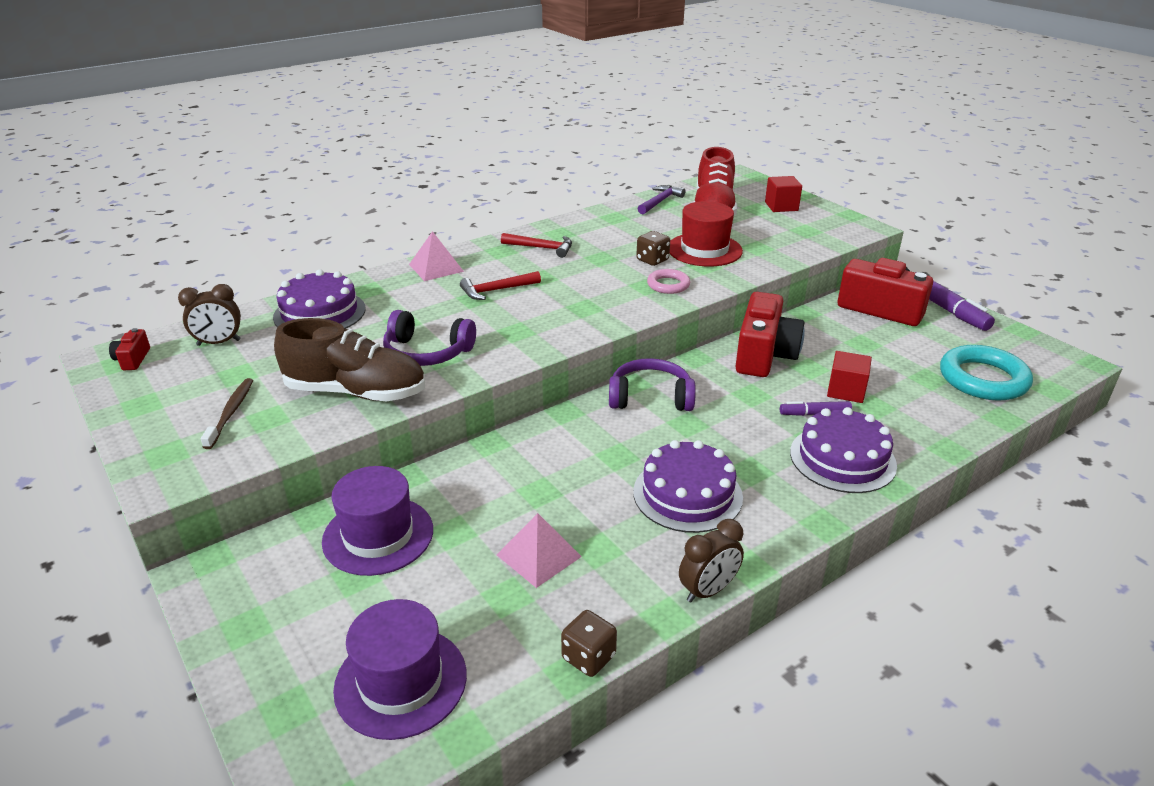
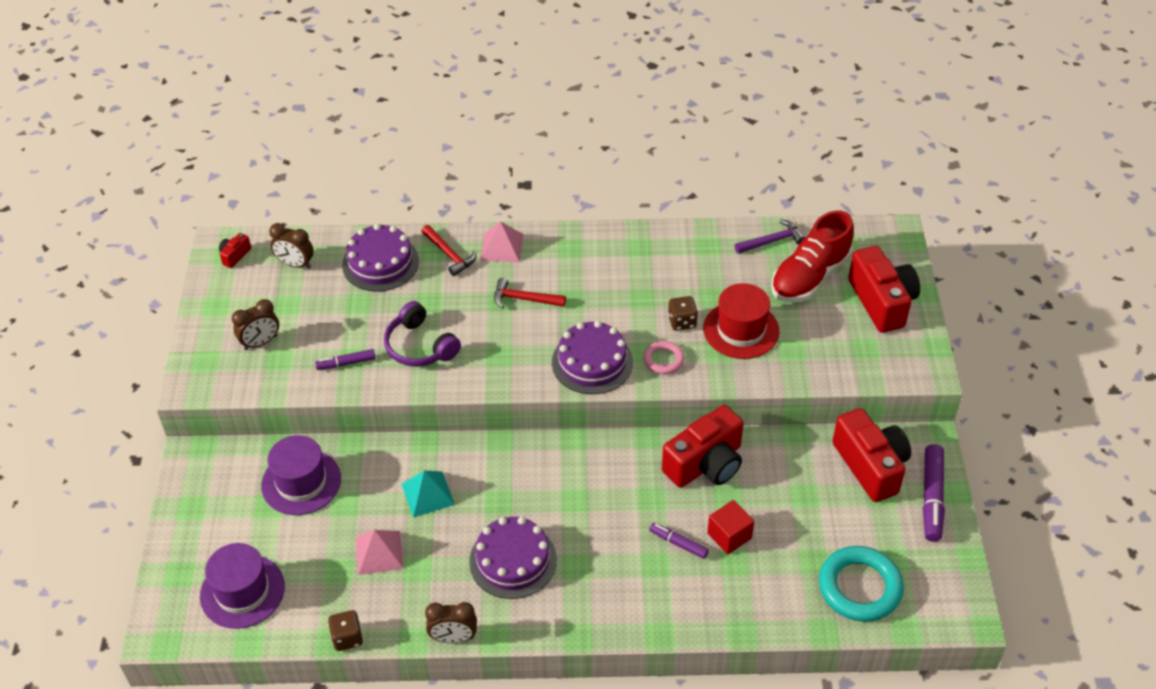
camera: 35 degrees right, 15 degrees up
(230, 413) = (260, 342): brown toothbrush -> brown clock
(356, 392) = (346, 363): brown shoe -> purple marker
(538, 482) = (427, 494): none -> turquoise pyramid
(542, 248) = (606, 261): red hammer -> red hammer (449, 255)
(650, 397) = (572, 460): purple headphones -> none
(781, 206) = (882, 302): red cube -> red camera
(842, 458) = (651, 594): purple cake -> purple cake (592, 362)

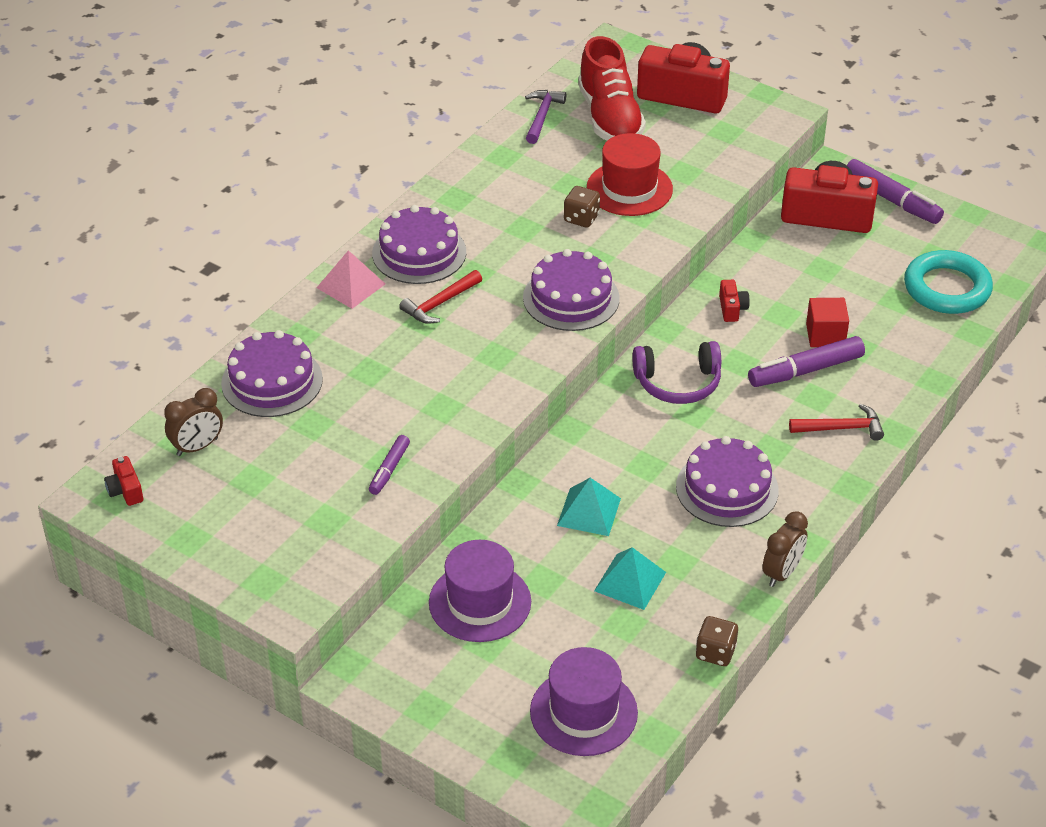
camera: 55 degrees left, 5 degrees down
(260, 342) = (286, 524): brown clock -> none
(379, 552) = (630, 581): pink pyramid -> turquoise pyramid
(420, 346) = (424, 405): purple headphones -> purple headphones (678, 383)
(449, 255) = (319, 326): red hammer -> red hammer (841, 428)
(565, 260) = (419, 253): none -> purple cake
(663, 360) = (616, 252): pink ring -> none
(678, 543) = (805, 371): purple marker -> purple marker, size x1.75
(705, 464) = (732, 309): red camera -> red camera, size x0.43

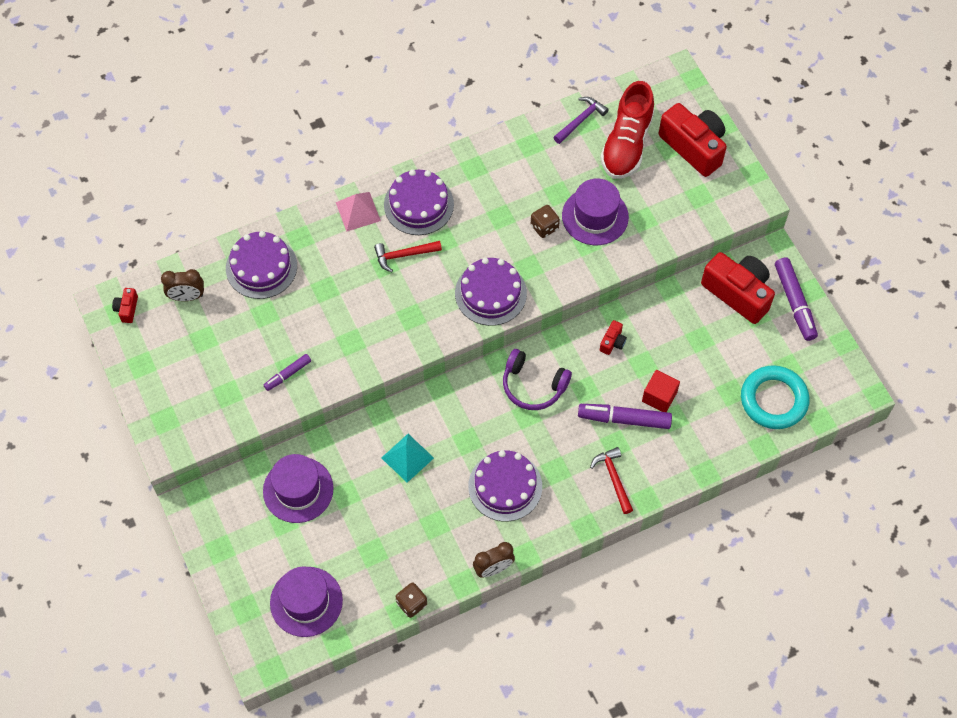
camera: 30 degrees right, 20 degrees up
(629, 189) = (595, 216): red hat -> purple hat
(630, 581) = (396, 523): turquoise pyramid -> none
(841, 428) = (613, 478): red hammer -> red hammer turned 135 degrees counterclockwise

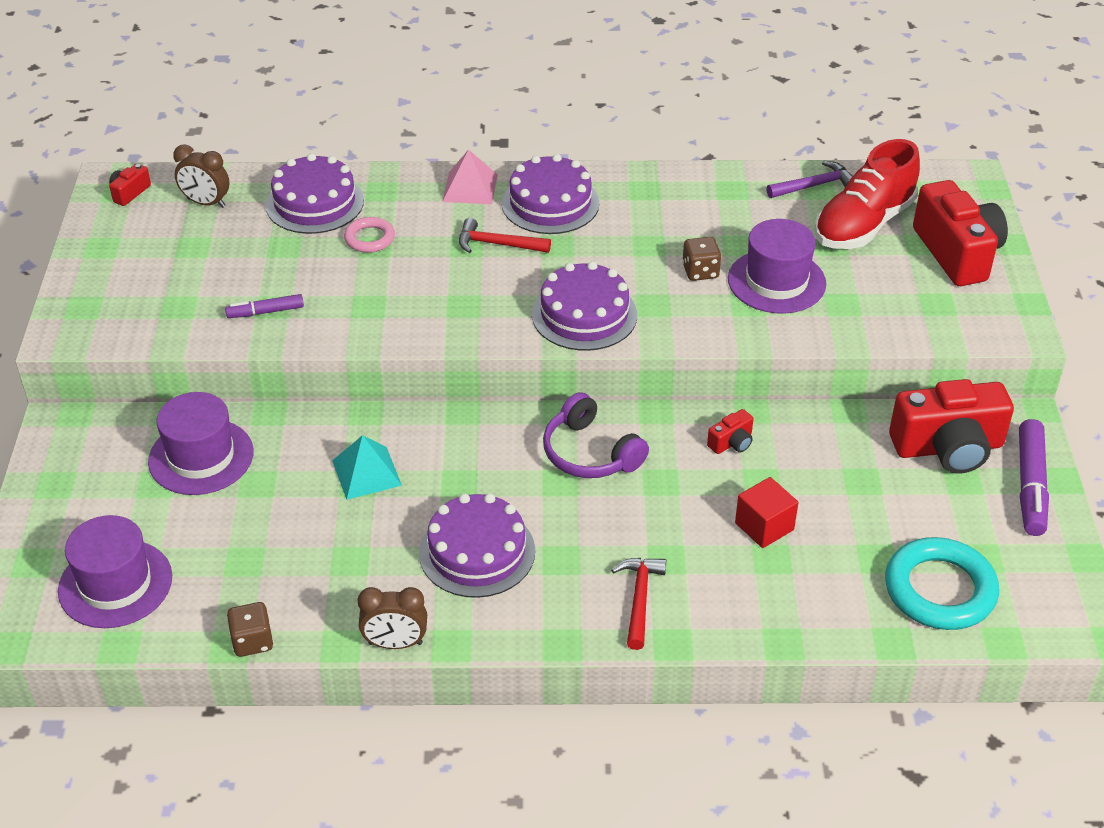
camera: 25 degrees right, 20 degrees down
(317, 284) = (369, 238): none -> pink ring
(624, 419) = (697, 534): purple marker -> none
(738, 293) = (948, 447): red camera -> red camera turned 105 degrees clockwise

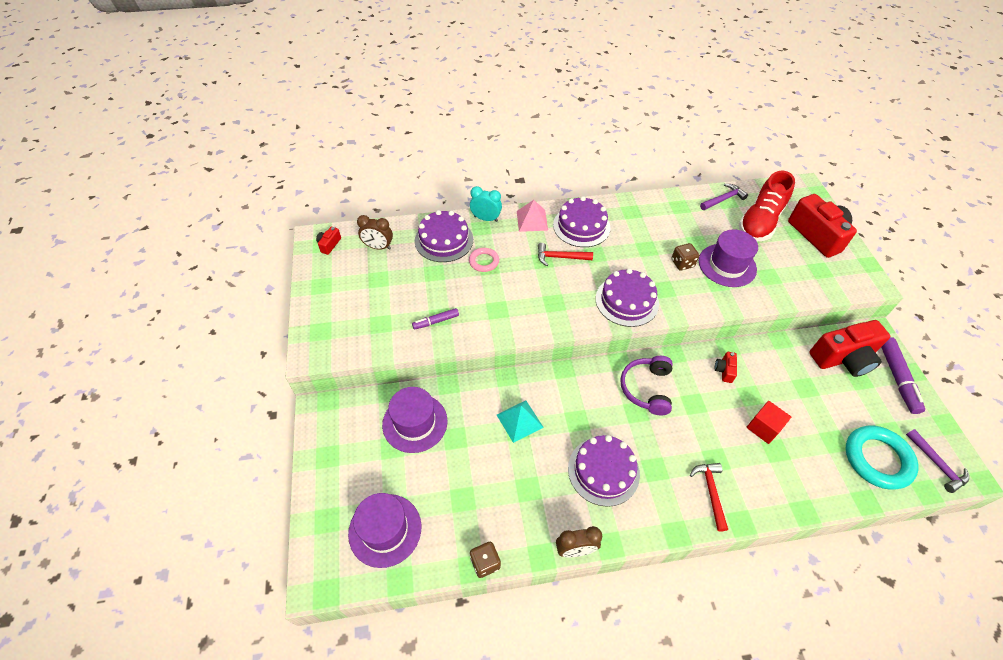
camera: 10 degrees left, 10 degrees up
(394, 178) = (486, 218): none -> turquoise clock
(590, 453) = (646, 388): purple headphones -> purple headphones turned 60 degrees clockwise
(731, 443) = (724, 370): red camera -> red camera turned 150 degrees clockwise
(1040, 609) = (937, 464): none -> purple hammer

